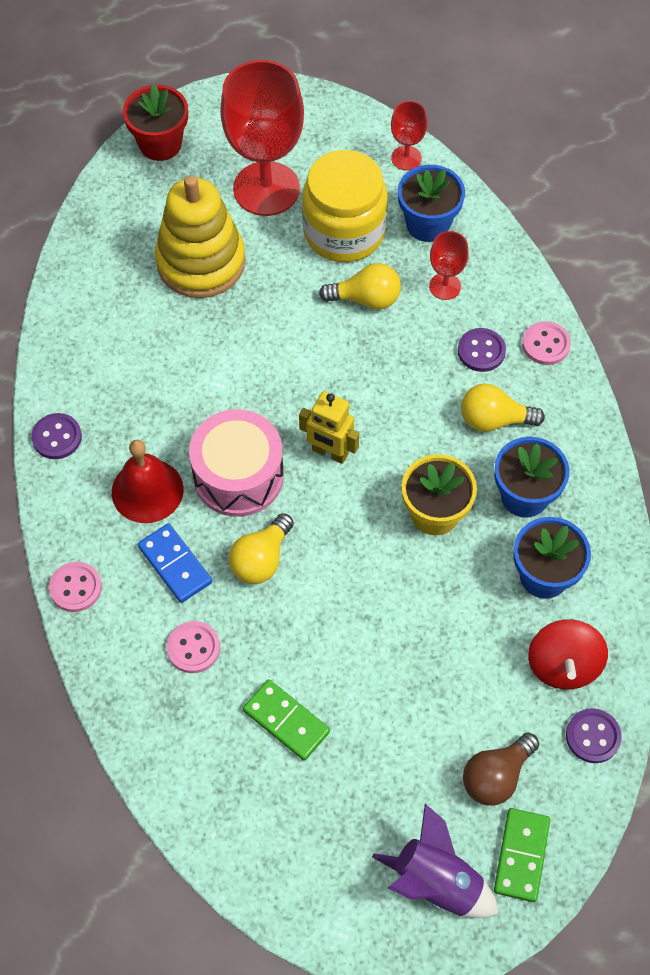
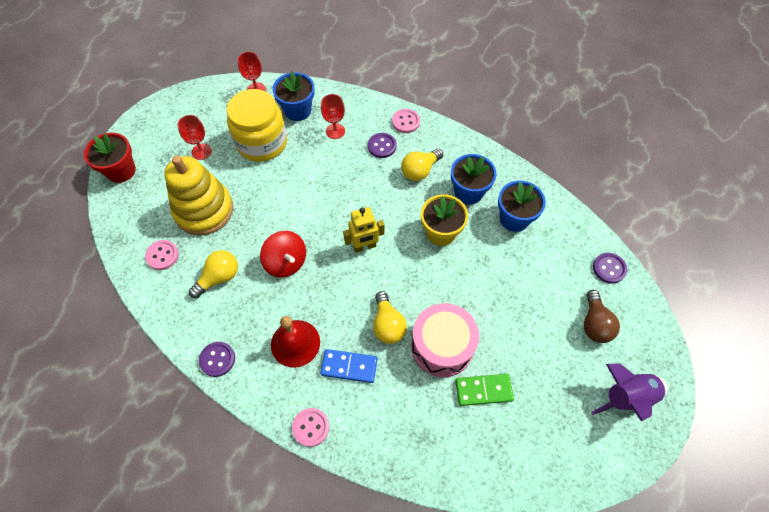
camera: 45 degrees left, 0 degrees up
(193, 648) = (403, 399): pink button -> pink button (162, 255)
(238, 476) = (333, 295): pink drum -> pink drum (442, 346)
(266, 189) = (201, 151): red goblet -> red goblet, size x0.46
(366, 299) = (305, 164): yellow light bulb -> yellow light bulb (219, 277)
(521, 855) = (642, 348): green domino -> none
(563, 665) = (564, 249): red spinning top -> red spinning top (286, 262)

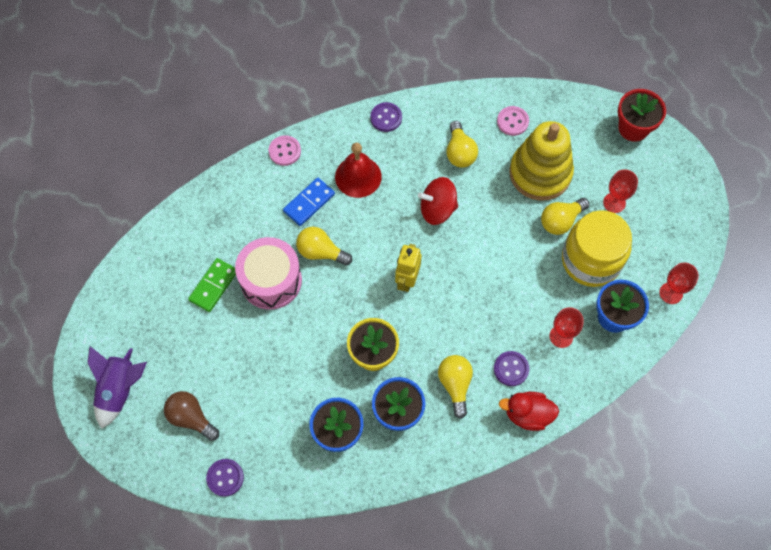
camera: 125 degrees right, 5 degrees up
(240, 176) = (560, 221): none -> yellow light bulb
(405, 122) = (527, 414): pink button -> red duck

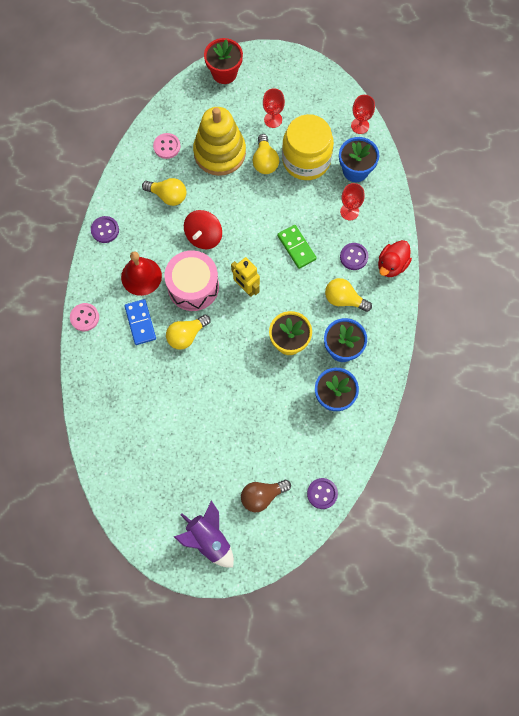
camera: 60 degrees left, 5 degrees up
(213, 286) = (165, 427): green domino -> green domino (296, 247)
(271, 280) = (187, 383): pink drum -> pink drum (193, 287)

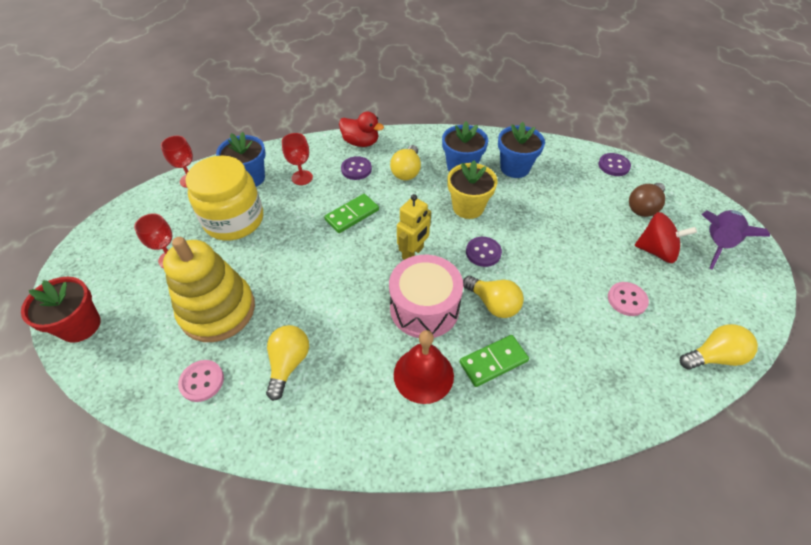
camera: 100 degrees left, 20 degrees down
(84, 317) = (510, 443): pink button -> pink button (627, 300)
(105, 230) = (355, 445): purple button -> purple button (483, 252)
(140, 322) = (493, 361): blue domino -> green domino
(204, 236) = (349, 308): red spinning top -> red spinning top (656, 251)
(262, 496) = (643, 207): brown light bulb -> brown light bulb turned 75 degrees clockwise
(265, 161) = (234, 259): yellow light bulb -> yellow light bulb (713, 356)

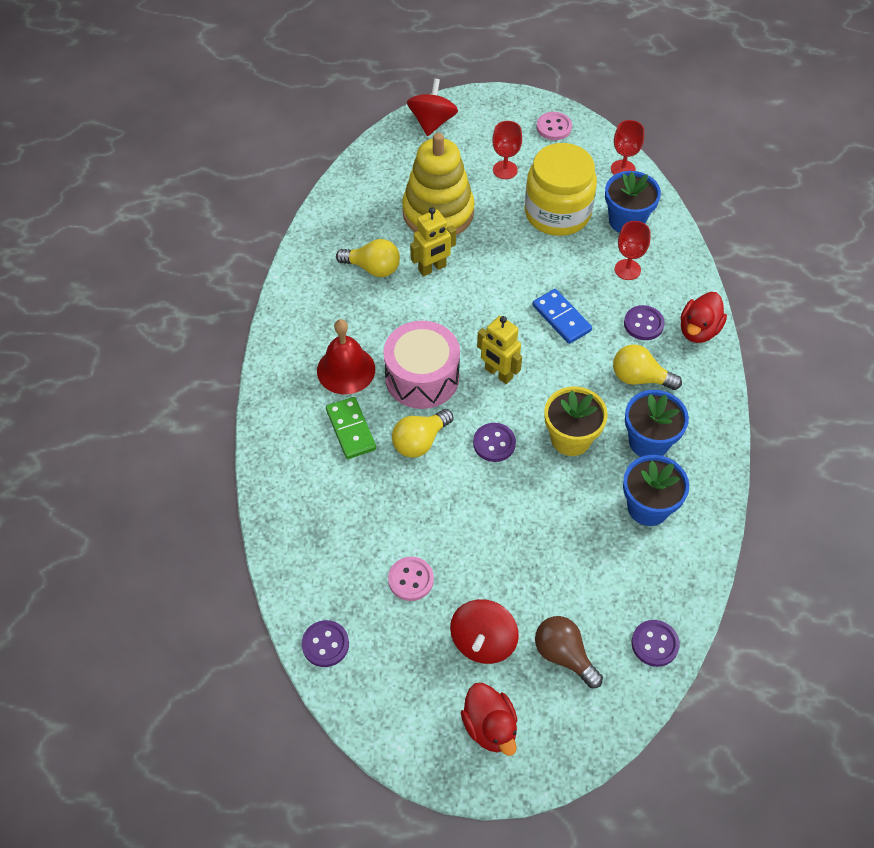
camera: 95 degrees right, 5 degrees up
(80, 326) = (432, 122): red flower pot -> red spinning top
(202, 381) = (364, 210): pink button -> pink button (554, 127)
(292, 310) = (432, 268): none -> yellow robot
(352, 215) = (561, 318): green domino -> blue domino
(713, 356) = (325, 644): yellow light bulb -> purple button
(716, 244) = (490, 727): purple rocket -> red duck

